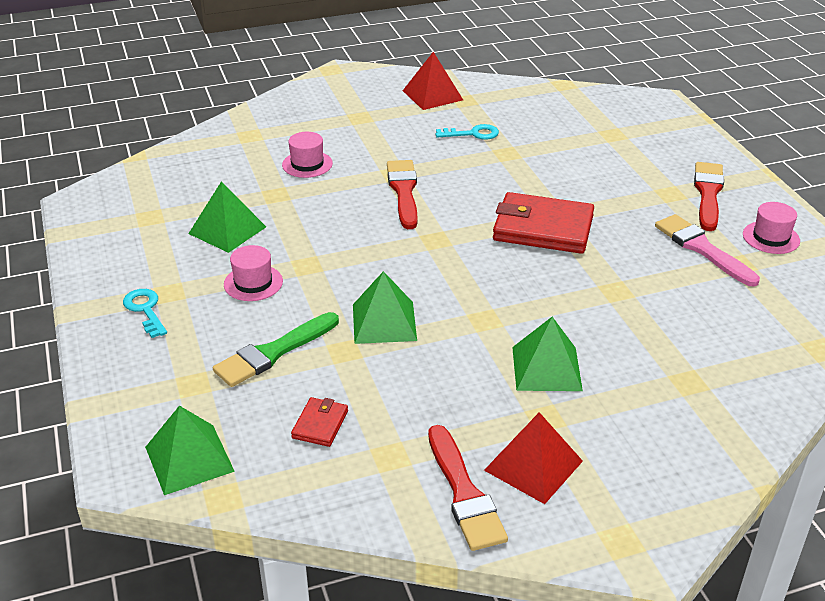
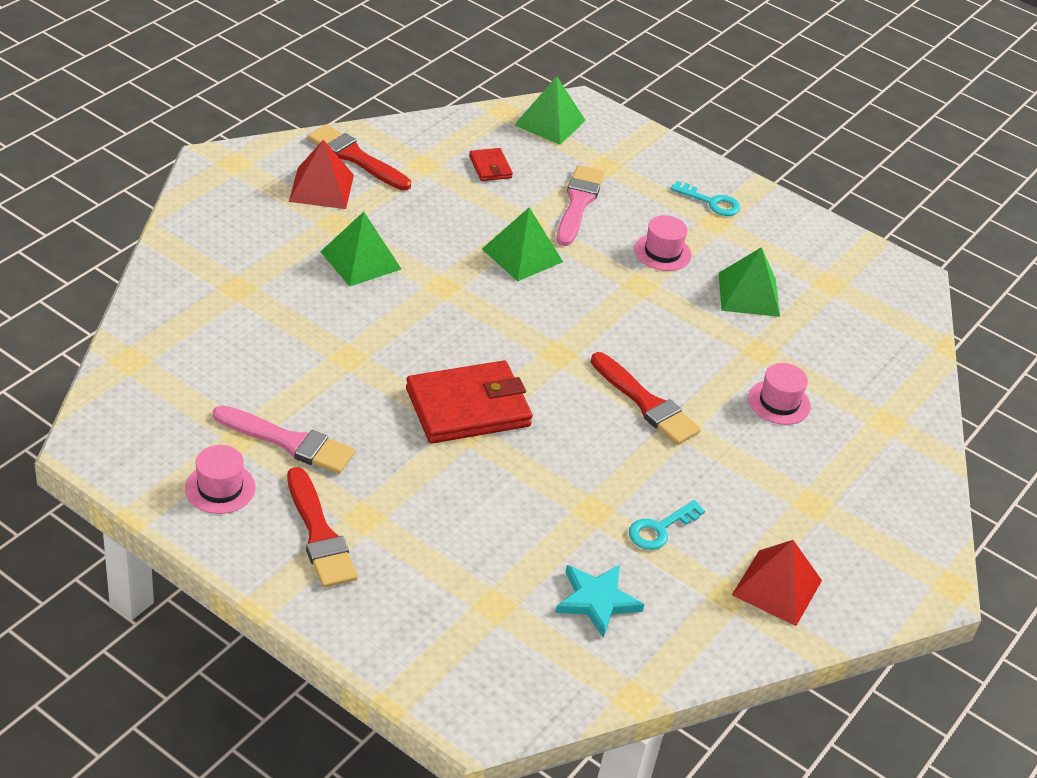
camera: 140 degrees right, 5 degrees up
(273, 352) = (578, 203): green brush -> pink brush
(547, 119) = (597, 601): none -> turquoise star

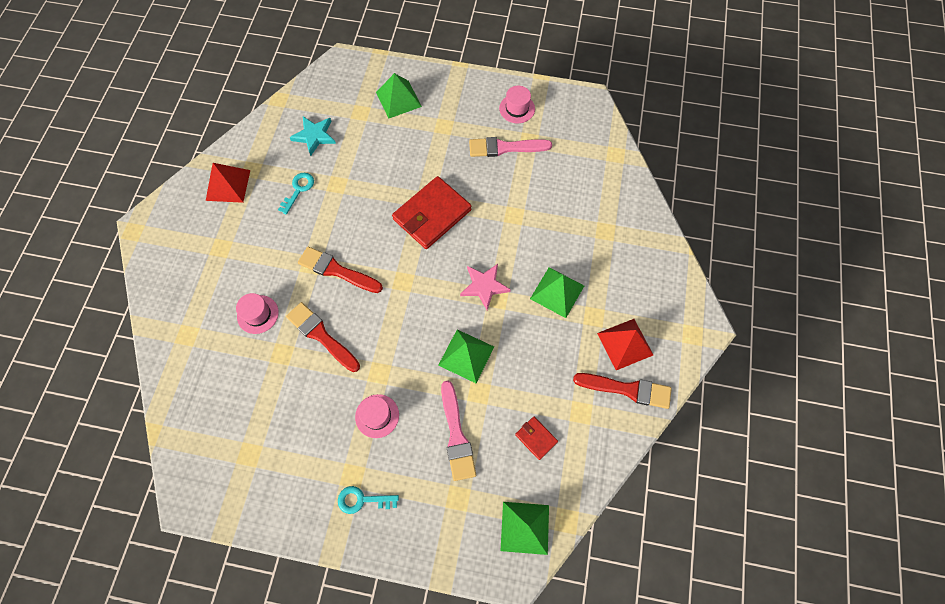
camera: 160 degrees right, 25 degrees up
(319, 534) = (457, 108): red brush -> red brush (321, 335)
(451, 304) = (484, 286): none -> pink star
(748, 294) = (304, 406): green pyramid -> green pyramid (398, 99)

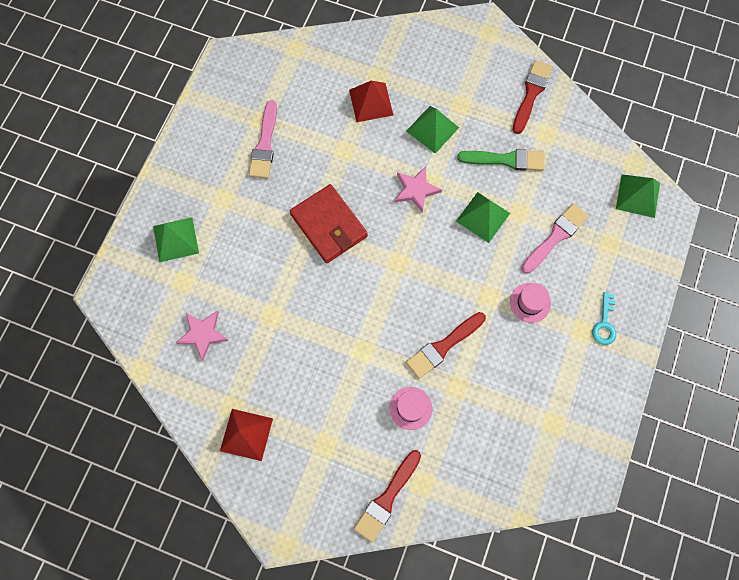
camera: 80 degrees left, 5 degrees up
(298, 190) = (270, 356): turquoise key -> none
(314, 136) = (203, 334): turquoise star -> pink star
(336, 270) = (374, 325): red brush -> red brush (387, 498)
(456, 435) = (555, 237): pink brush -> pink brush turned 45 degrees counterclockwise
(517, 108) = (219, 124): pink hat -> none
(536, 438) = (565, 173): red wallet -> none
(538, 371) = (506, 160): none -> green brush
(625, 344) = (490, 86): red pyramid -> red pyramid (371, 102)

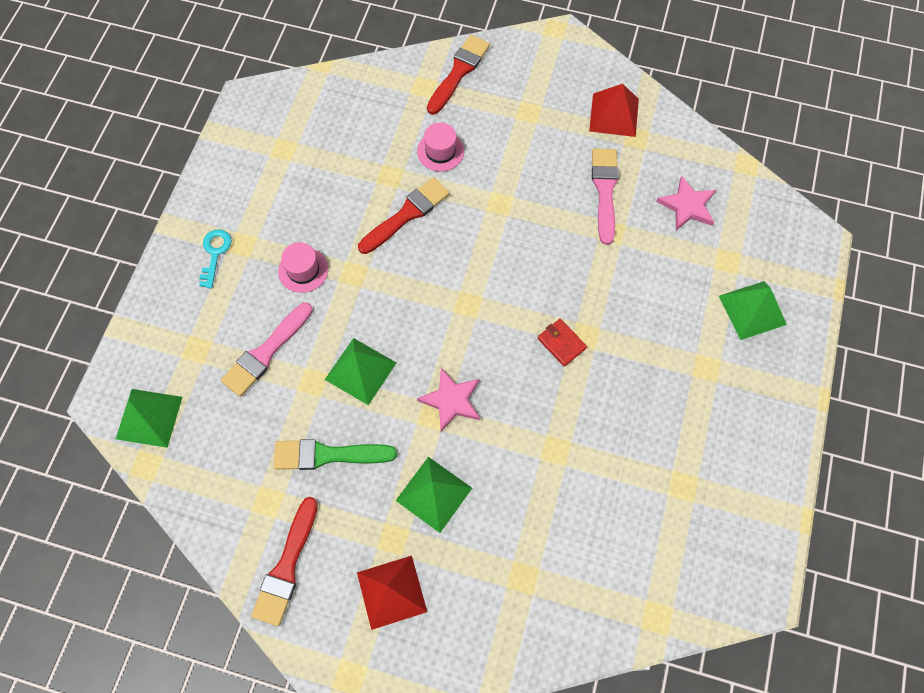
camera: 175 degrees right, 5 degrees down
(265, 144) = (669, 449): pink brush -> pink brush (605, 191)
(328, 225) = (561, 343): red wallet -> red wallet, size x0.47
(371, 102) = (528, 530): red pyramid -> red pyramid (392, 592)

